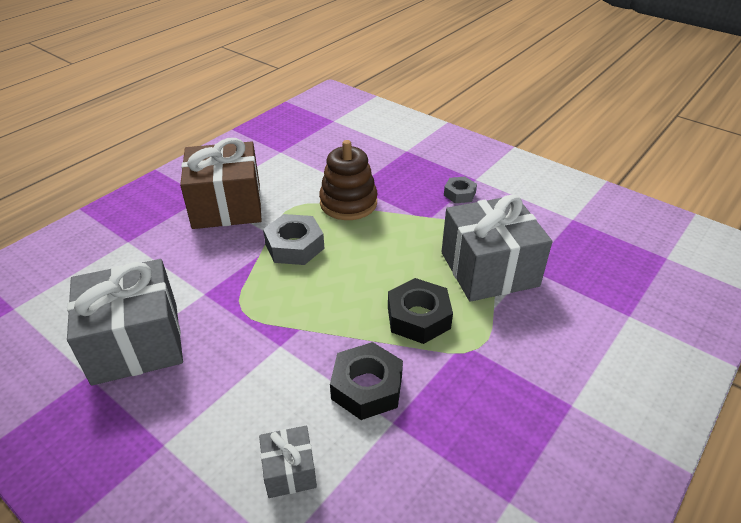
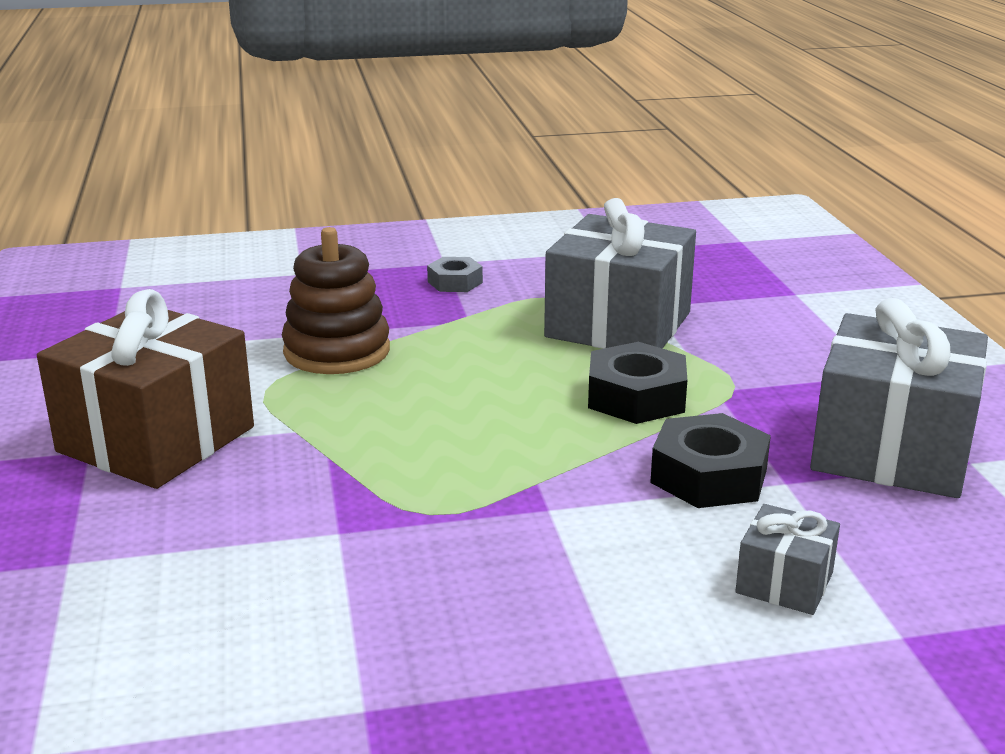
camera: 50 degrees left, 15 degrees down
(136, 342) = (356, 633): grey gift -> grey gift (891, 450)
(294, 246) = (358, 423): grey nut -> none

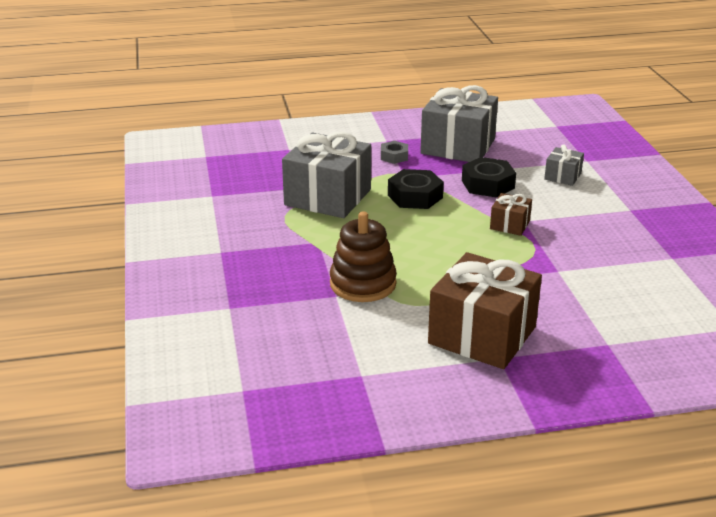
camera: 90 degrees left, 5 degrees up
(455, 282) = (257, 247): grey nut -> grey nut (394, 156)
(528, 490) = (510, 225): none -> brown gift

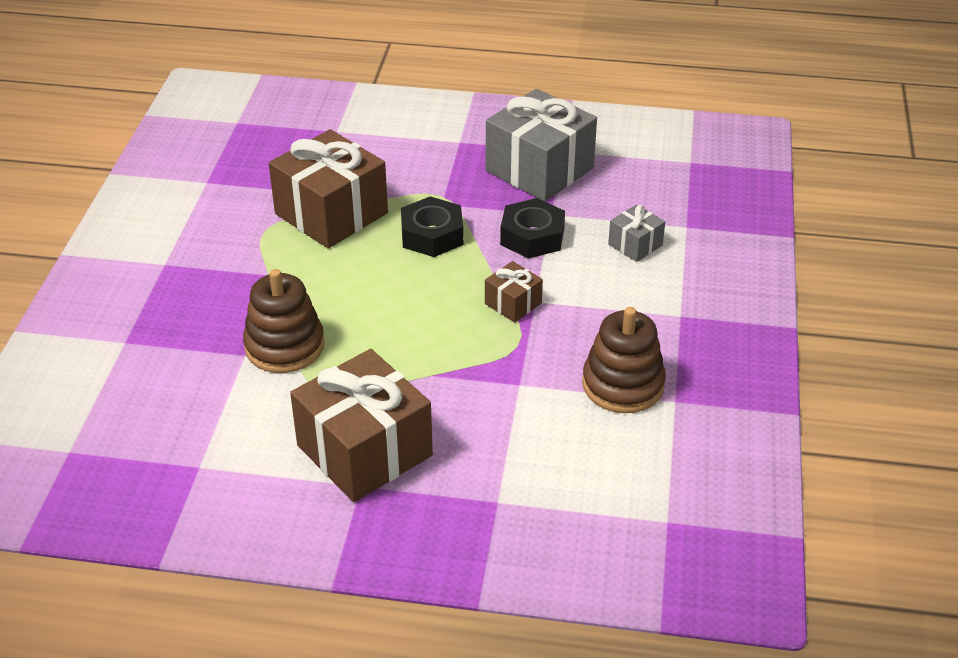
camera: 20 degrees right, 10 degrees up
(328, 197) = (331, 213): grey gift -> brown gift
(394, 156) = (451, 169): grey nut -> none
(629, 256) = (623, 385): none -> brown stacking toy

